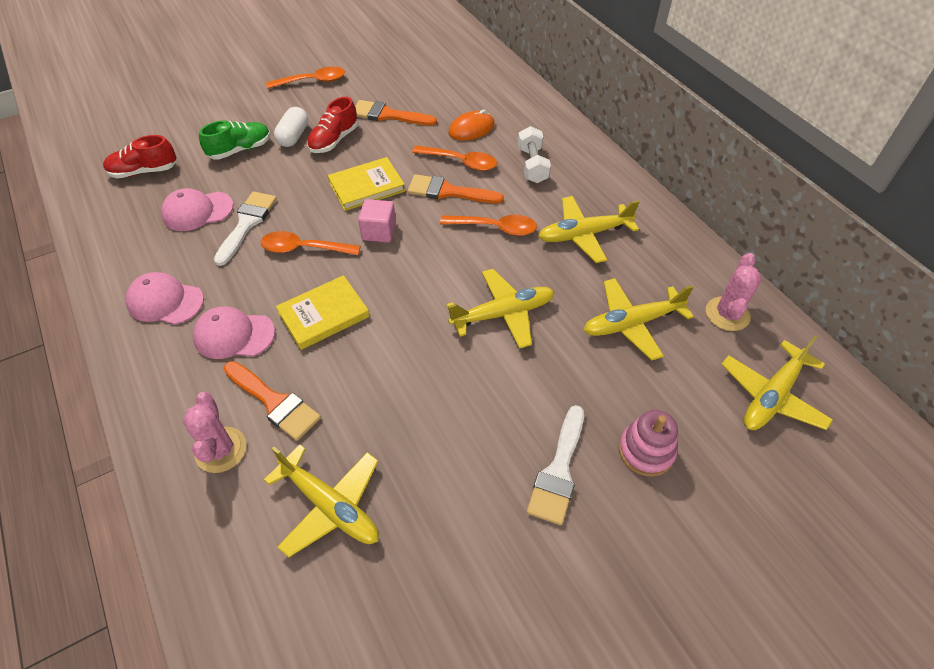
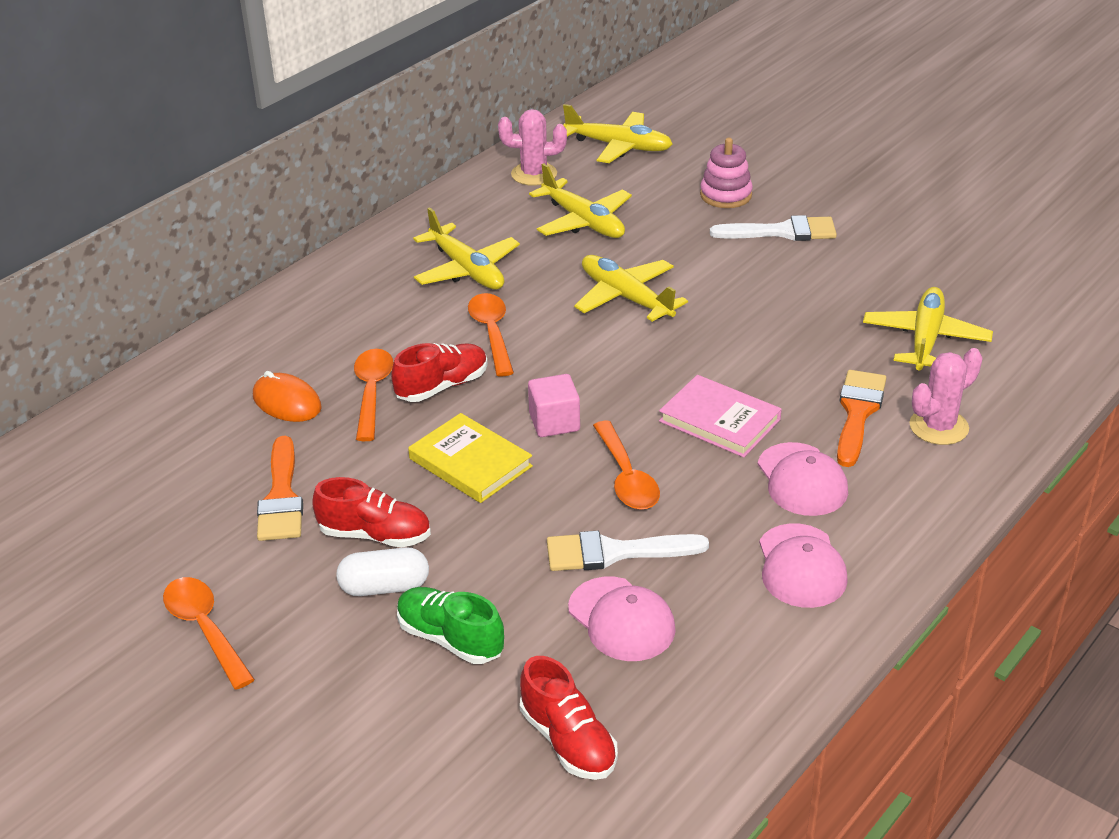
camera: 110 degrees left, 15 degrees down
(324, 315) = (720, 420): yellow book -> pink book
(448, 192) = (442, 386): orange brush -> red shoe
(532, 165) = (350, 331): white dumbbell -> none

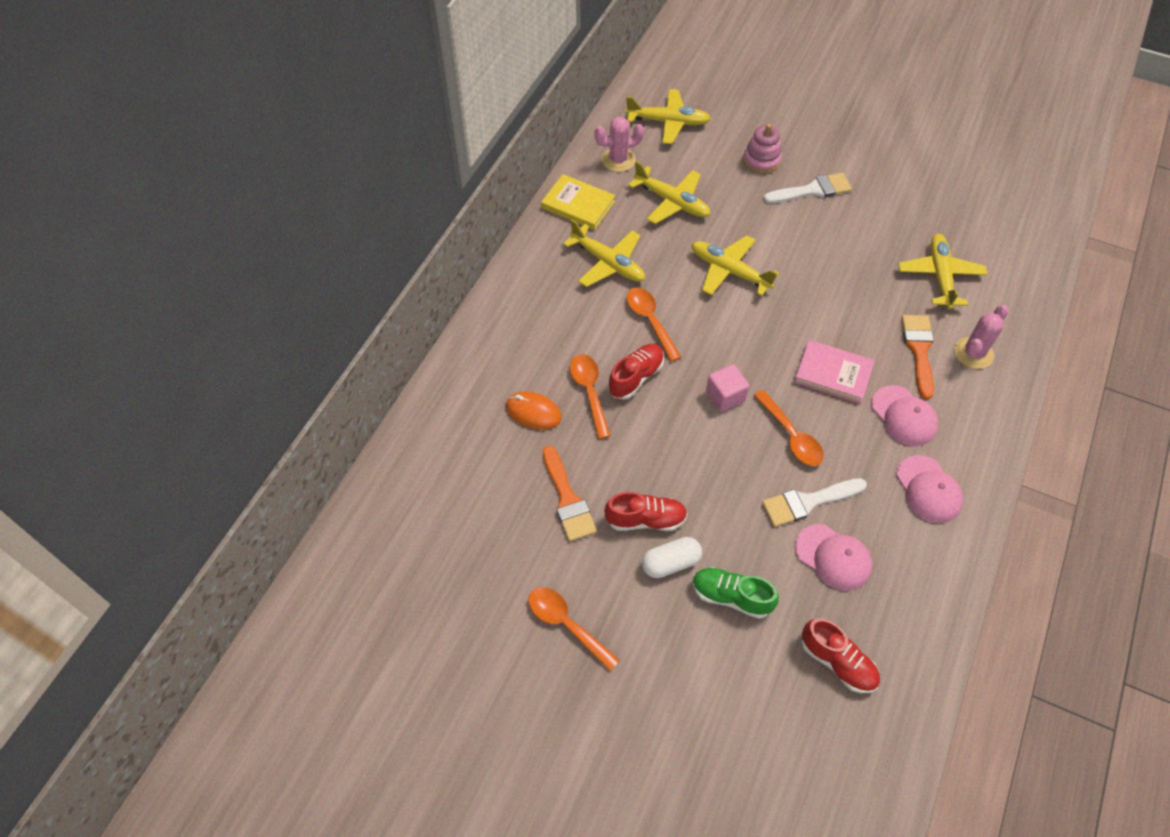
camera: 15 degrees left, 20 degrees up
(470, 463) = (683, 443): yellow book -> yellow book (578, 205)

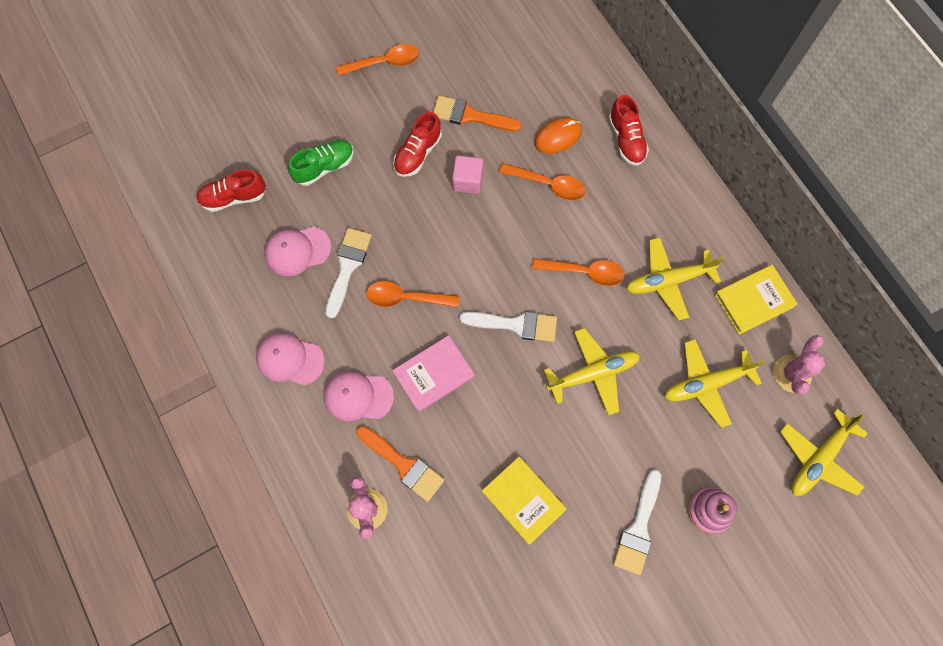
camera: 125 degrees right, 15 degrees up
(636, 377) = (538, 225): red shoe -> red shoe (626, 139)
(670, 563) = (376, 147): white capsule -> none
(725, 396) = (474, 277): pink cube -> pink cube (467, 181)
(738, 342) = (515, 325): none -> white brush
(863, 262) = (523, 500): none -> yellow book
(940, 275) = (461, 558): yellow plane -> none

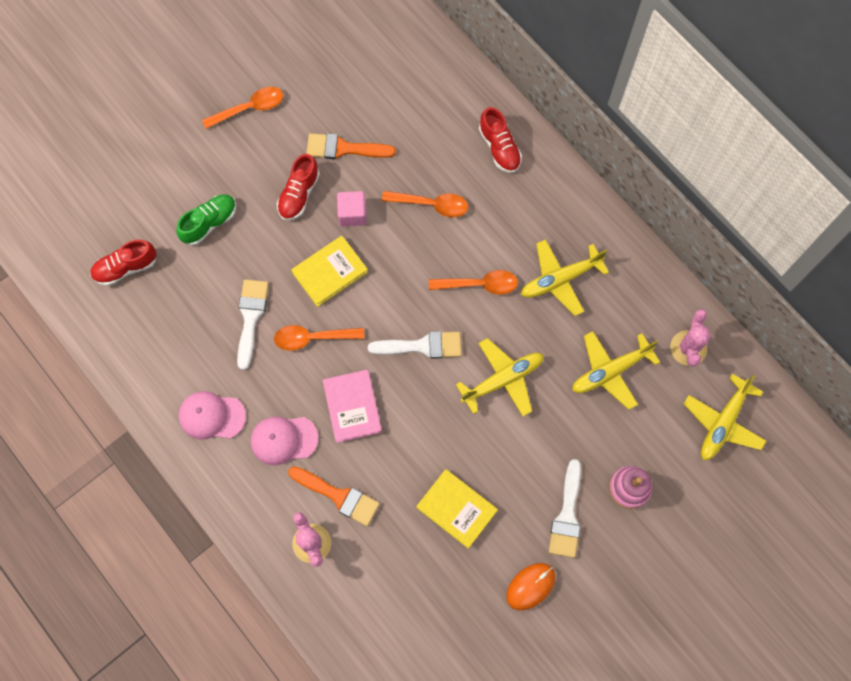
camera: 10 degrees left, 0 degrees up
(297, 251) = (199, 310): pink cap -> none
(434, 374) = (352, 407): pink book -> pink book turned 60 degrees counterclockwise
(558, 136) = (433, 156): orange mouse -> orange mouse (530, 586)
(753, 300) = (643, 285): yellow book -> yellow book (330, 272)

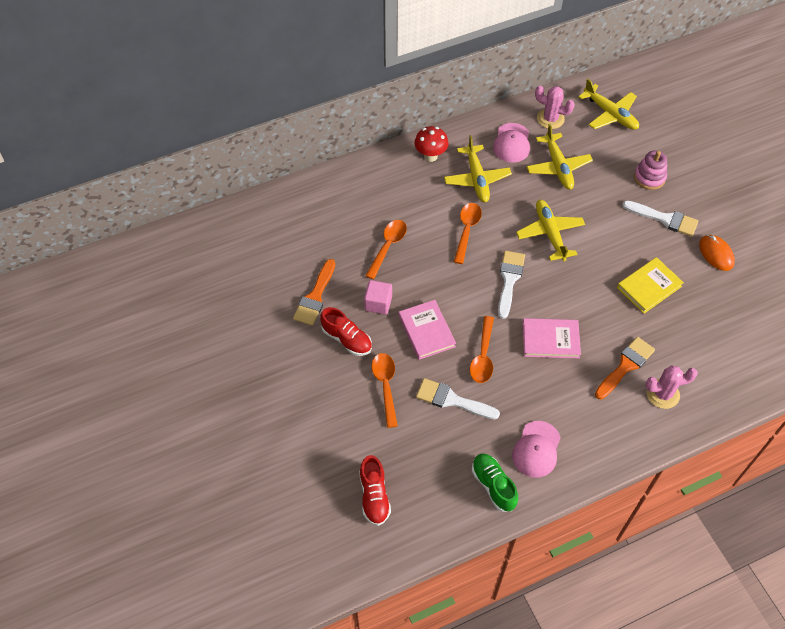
camera: 75 degrees left, 15 degrees down
(209, 223) = (351, 415): green shoe -> green shoe (493, 485)
(250, 108) = (248, 360): orange spoon -> orange spoon (385, 386)
(283, 440) = (569, 397): pink cap -> pink cap (512, 143)
(330, 272) = (426, 331): yellow book -> pink book
(499, 148) = (353, 191): red shoe -> none
(579, 219) = (430, 156): none -> red mushroom

